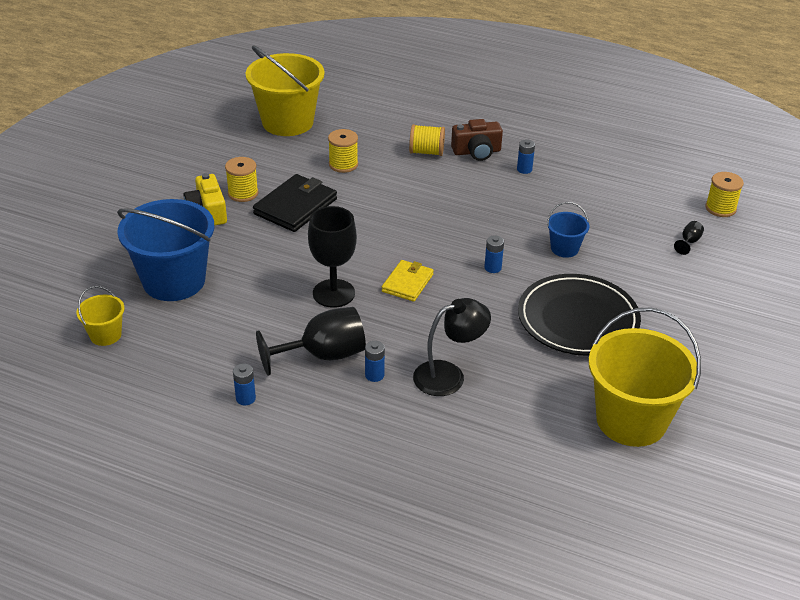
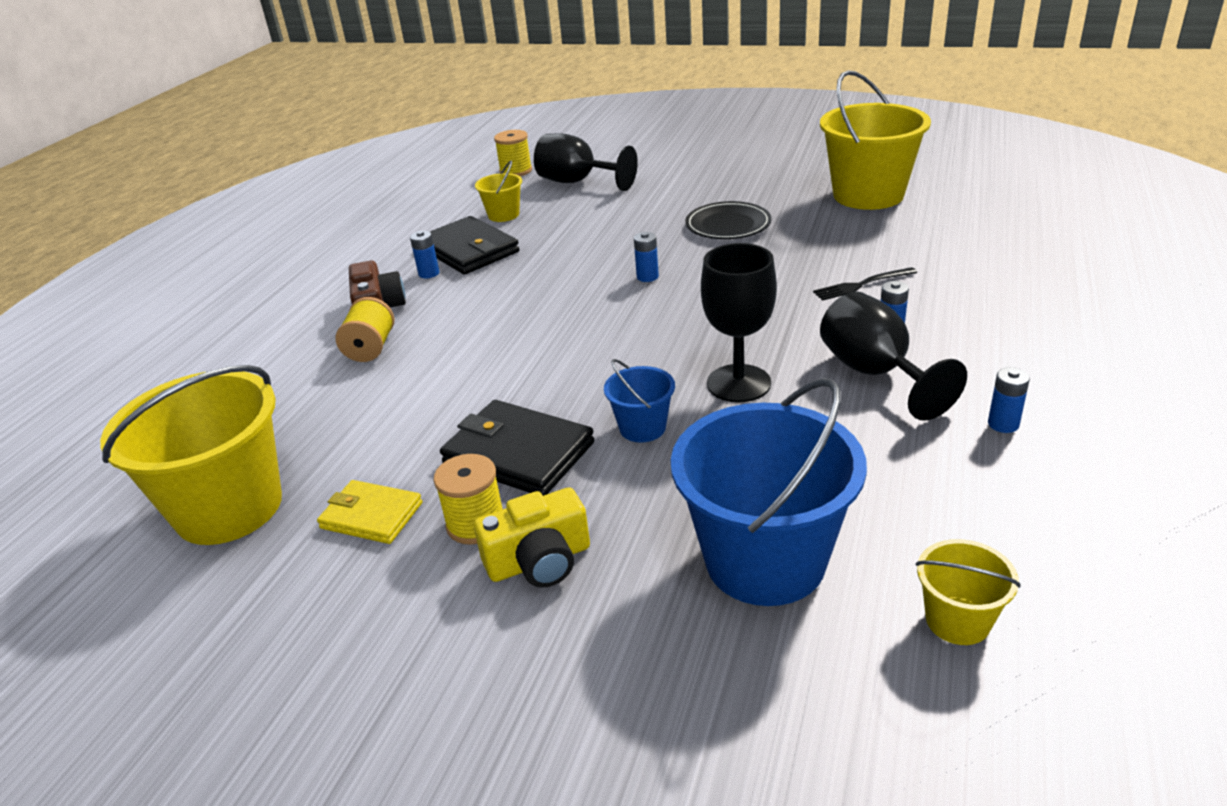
camera: 90 degrees left, 5 degrees down
(343, 164) = (393, 421): yellow spool -> none
(407, 283) = (695, 329): yellow wallet -> yellow wallet (371, 515)
(449, 375) = (861, 285): black lamp -> black fork
(558, 186) = (469, 250): none -> black wallet
(564, 248) = (600, 239): blue bucket -> blue bucket (642, 428)
(577, 320) = (728, 225): black plate -> black plate, size x0.63
(622, 201) = (503, 215): none -> yellow bucket
(689, 242) = (577, 182): black goblet -> black goblet, size x2.37

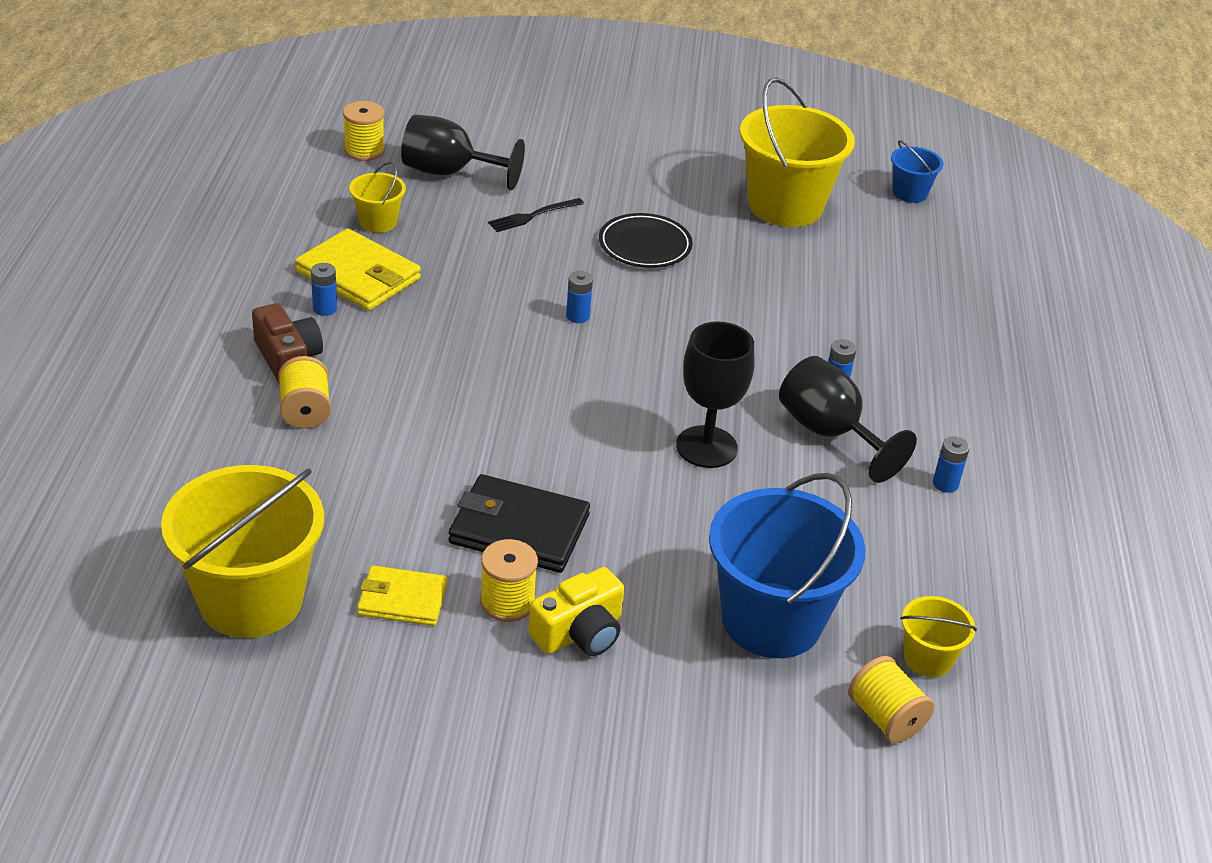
camera: 20 degrees left, 5 degrees up
(469, 250) = (358, 275): black wallet -> yellow wallet
(642, 428) = (629, 498): blue bucket -> blue bucket (909, 193)
(861, 285) = (798, 329): black fork -> black fork (532, 216)
(888, 693) = (885, 718): none -> yellow spool

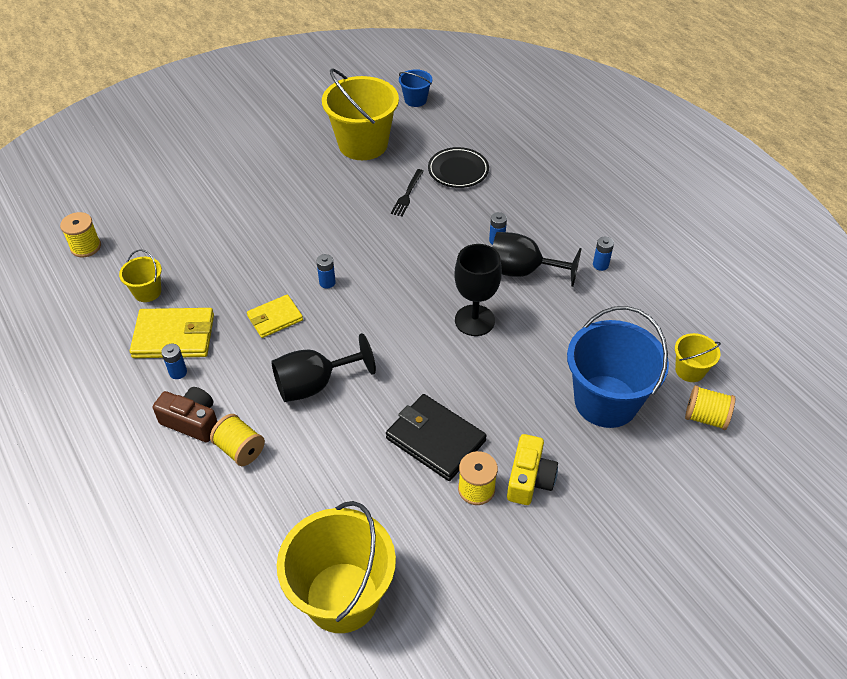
camera: 35 degrees left, 10 degrees up
(402, 599) = (422, 530): yellow wallet -> yellow wallet (275, 318)
(449, 173) = (155, 231): black goblet -> black goblet (314, 384)
(519, 529) = (435, 439): black wallet -> black wallet turned 60 degrees clockwise
(532, 216) = (235, 232): black fork -> black fork (407, 195)
(645, 245) = (316, 214): black plate -> black plate (458, 170)

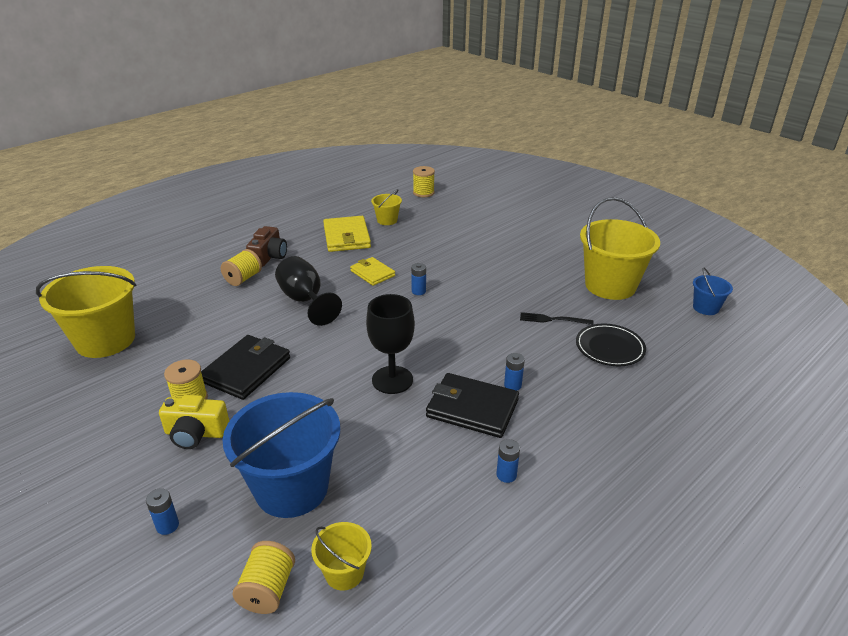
camera: 80 degrees right, 15 degrees down
(178, 372) = (313, 244): blue battery -> blue battery (167, 526)
(522, 271) = (472, 408): black goblet -> black wallet

